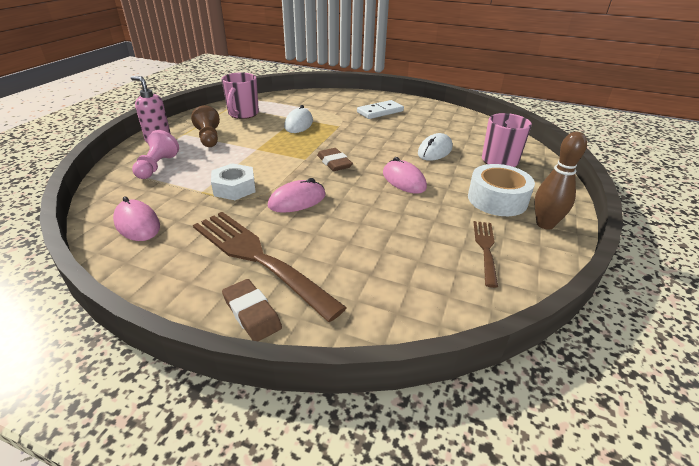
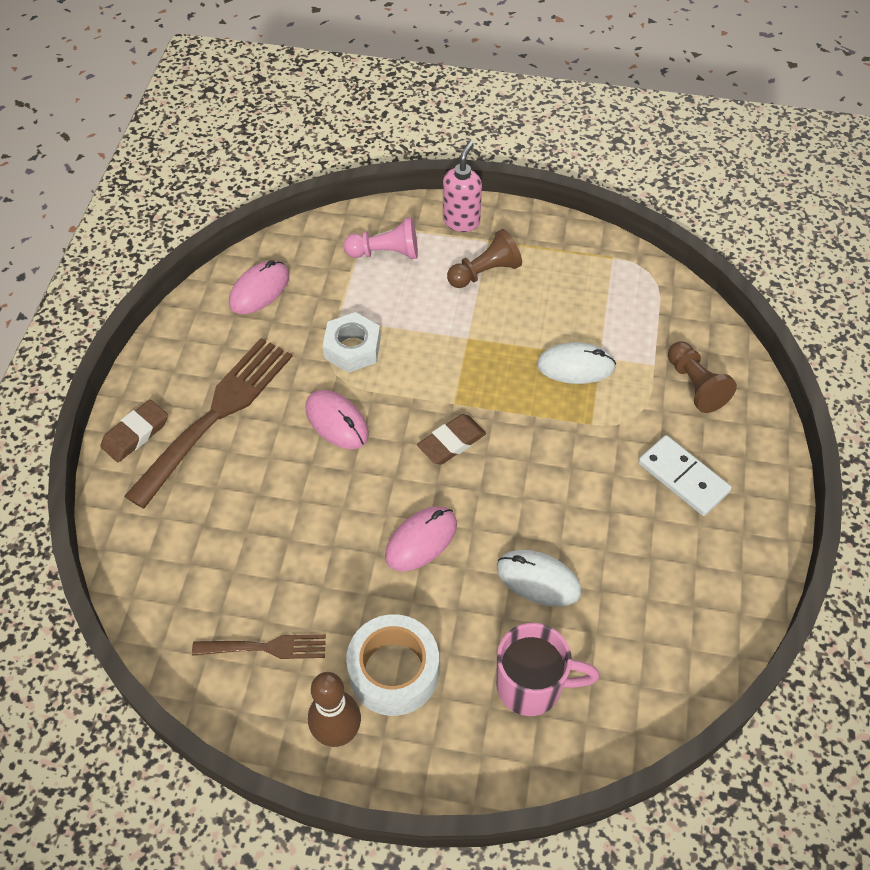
camera: 80 degrees right, 20 degrees up
(243, 114) = (586, 282): pink mug -> none
(327, 102) = (695, 385): none -> brown pawn

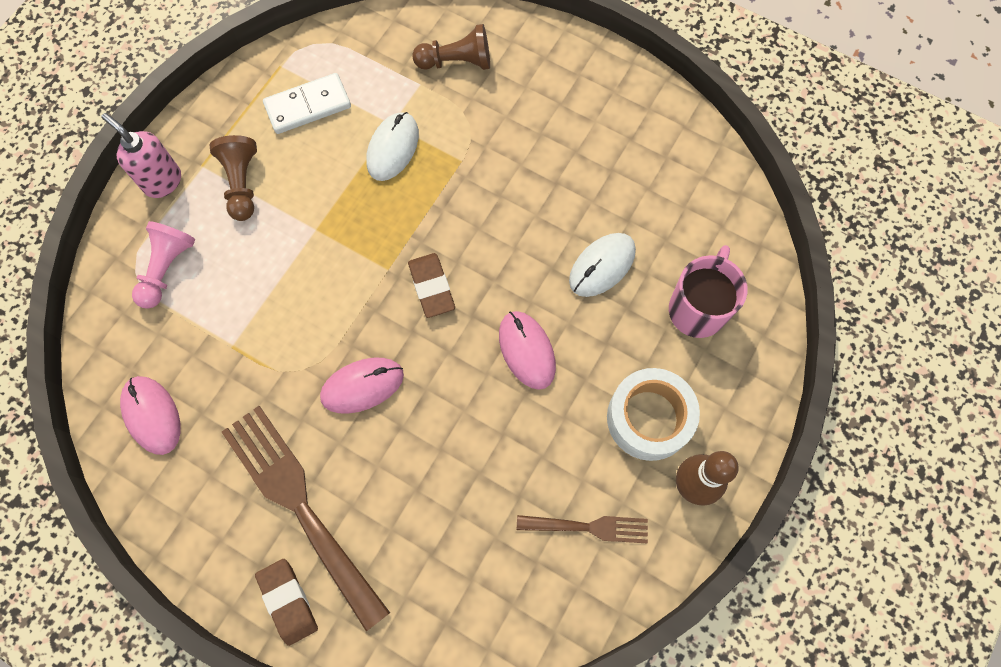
camera: 70 degrees left, 15 degrees up
(266, 647) = (588, 527): brown fork -> brown fork turned 75 degrees clockwise
(352, 348) = (277, 342): white nut -> none
(683, 477) = (545, 112): white domino -> white domino (308, 106)

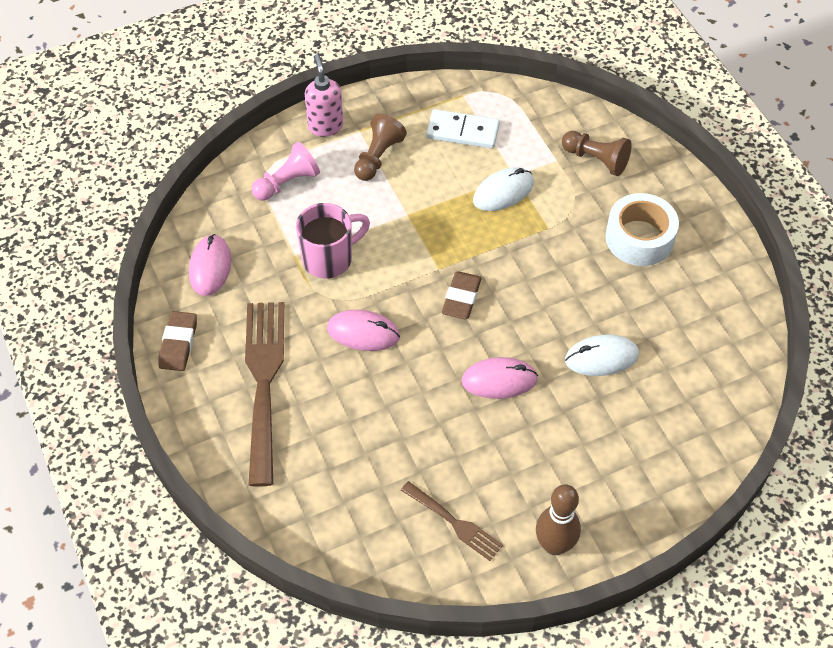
camera: 35 degrees right, 15 degrees down
(288, 601) = (211, 435): brown eraser -> brown eraser (178, 344)
(526, 350) = (499, 380): pink mouse -> pink mouse turned 75 degrees clockwise
(649, 418) = (557, 480): white tape -> white tape (639, 238)
(697, 308) = (655, 430): pink mug -> pink mug (329, 259)

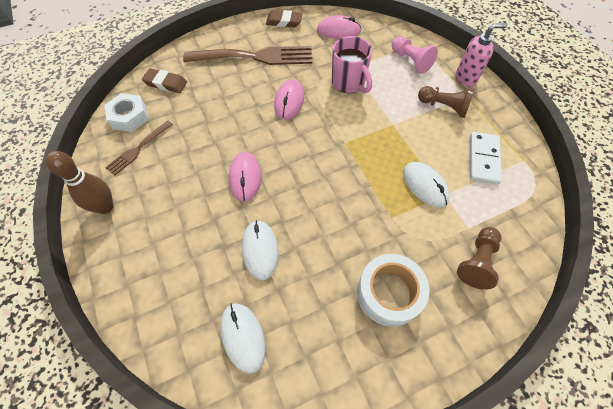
camera: 90 degrees right, 5 degrees up
(391, 548) = (129, 117): none -> white nut
(461, 298) = (318, 155): brown eraser -> brown eraser (166, 83)
(702, 368) = (243, 337): none -> white mouse

